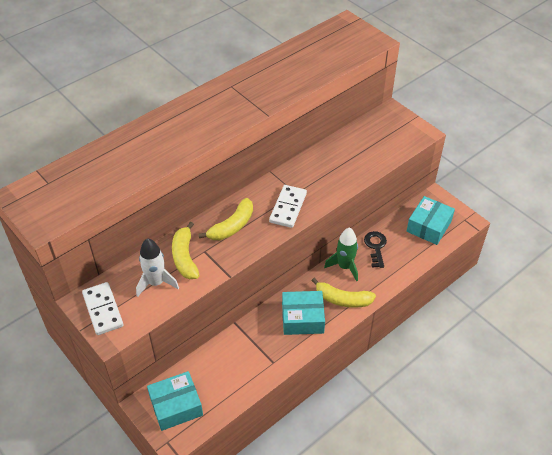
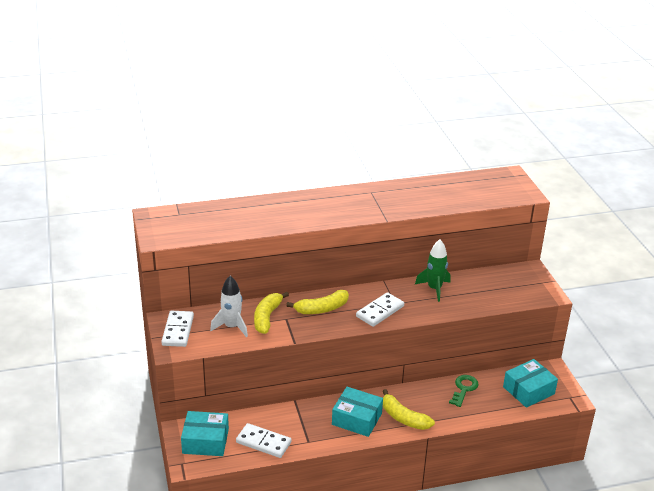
camera: 25 degrees right, 15 degrees down
(232, 382) = (263, 442): none -> white domino
(344, 266) = (423, 394): green rocket -> green rocket (434, 289)
(375, 247) = (464, 389): black key -> green key

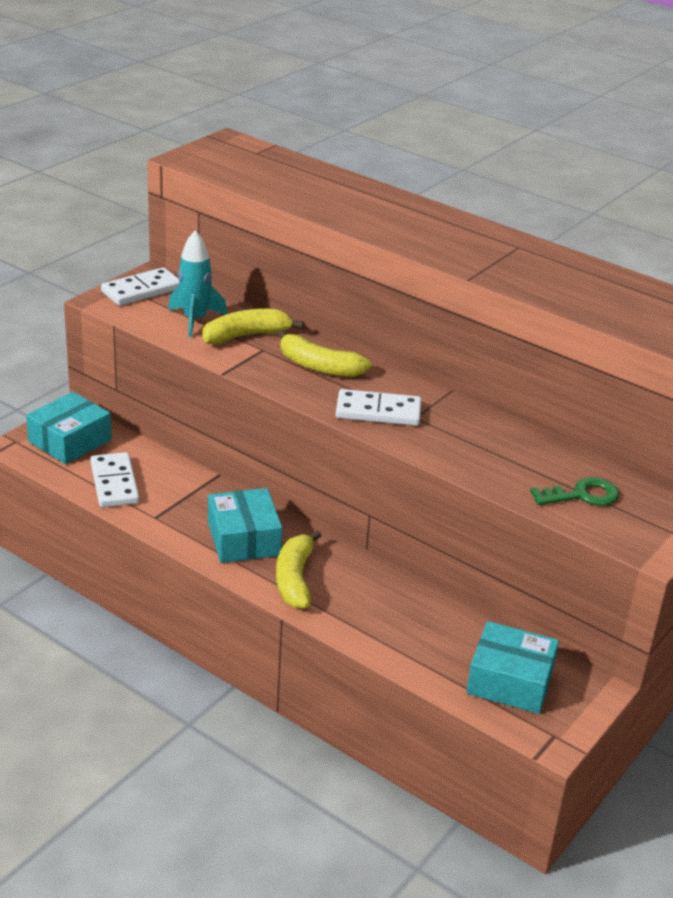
camera: 50 degrees right, 0 degrees up
(205, 441) = (70, 441): turquoise box -> turquoise box turned 75 degrees clockwise
(232, 327) = (195, 320): white rocket -> turquoise rocket
(434, 289) = (497, 437): green rocket -> none
(464, 389) = (427, 612): green key -> green key (582, 495)

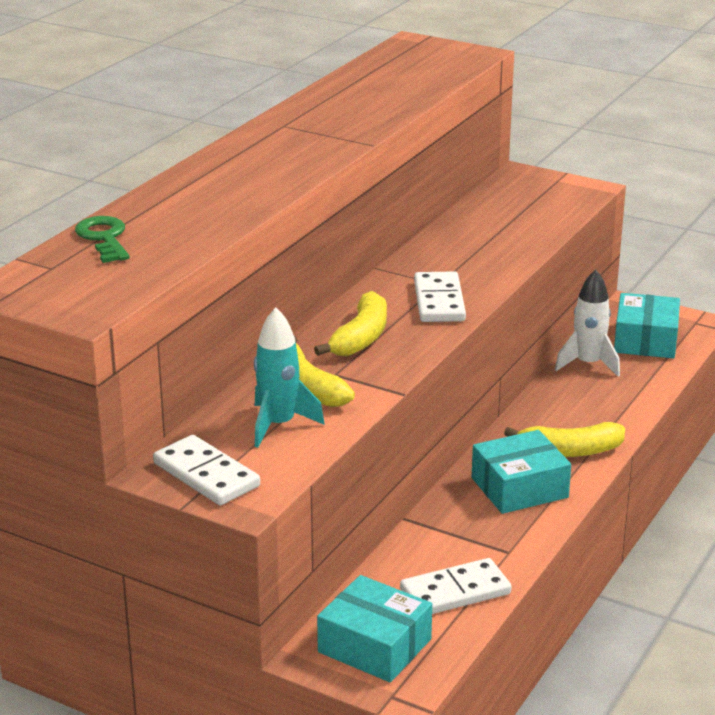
camera: 95 degrees left, 5 degrees down
(458, 625) = (588, 364): none -> white rocket
(582, 495) = (528, 211): green key -> green key (104, 238)

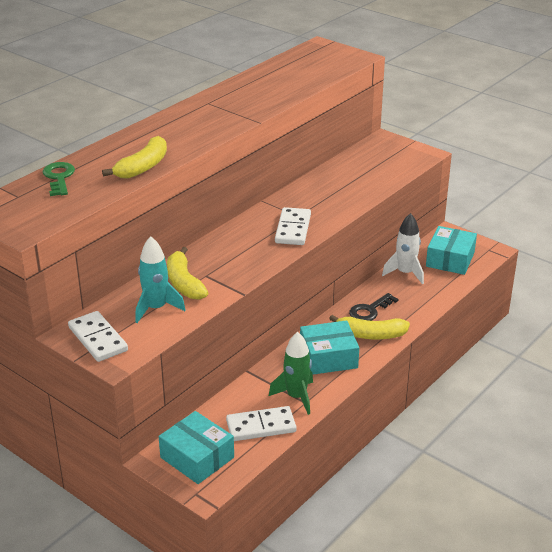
camera: 10 degrees right, 5 degrees up
(360, 338) = (232, 251): yellow banana -> yellow banana (143, 167)
(492, 546) = (296, 397): none -> green rocket
(555, 418) = (370, 310): none -> black key

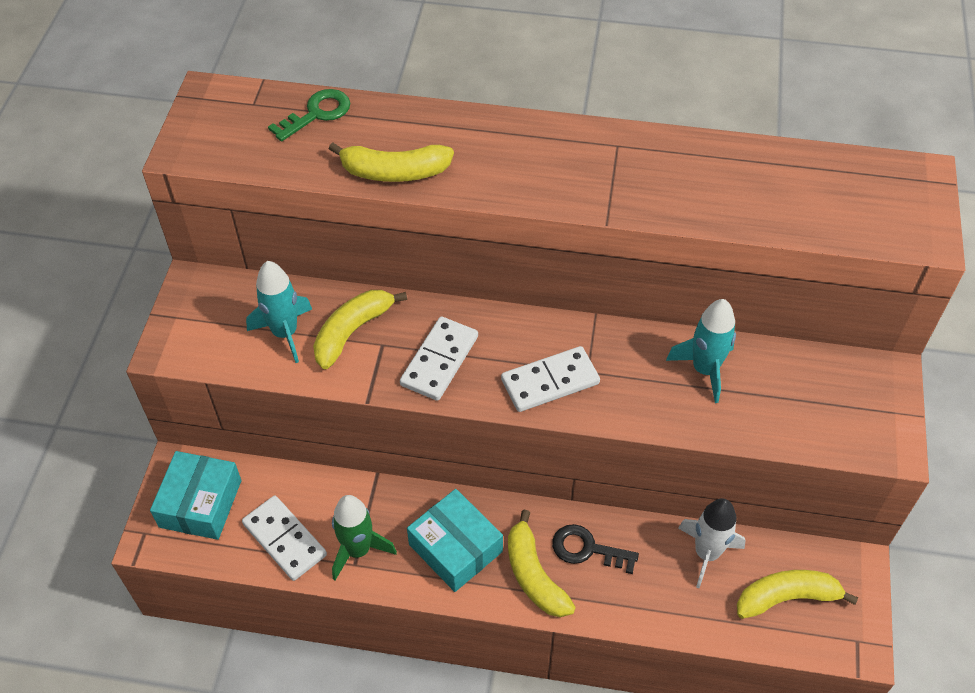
camera: 60 degrees right, 20 degrees up
(98, 339) = (198, 313): white domino -> white domino (439, 361)
(332, 183) = (705, 370): none -> turquoise rocket
(450, 259) = (787, 597): turquoise box -> yellow banana

